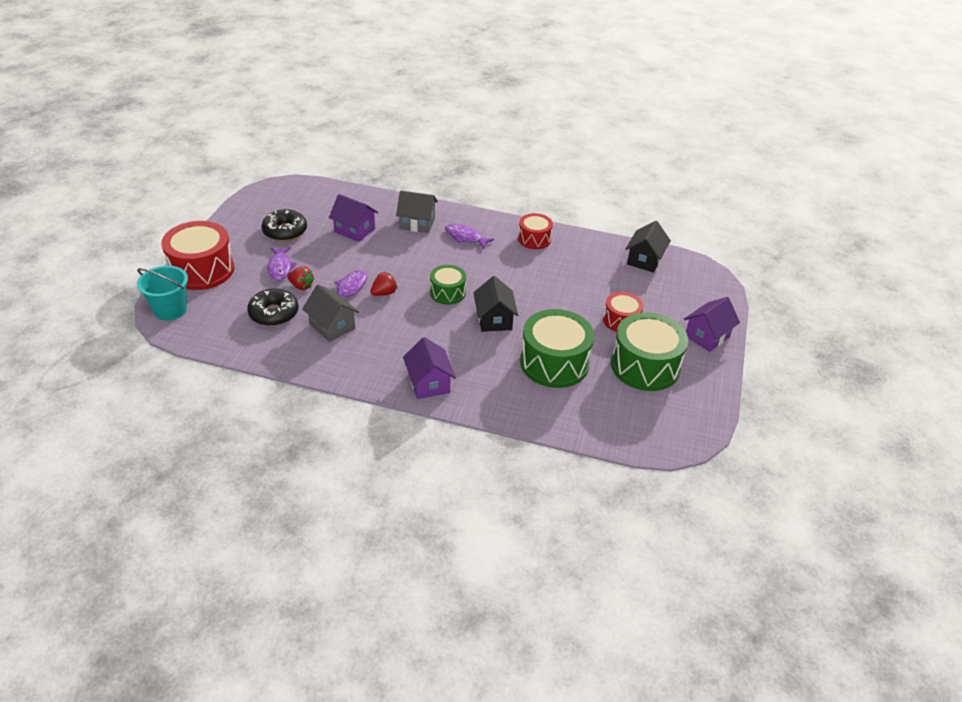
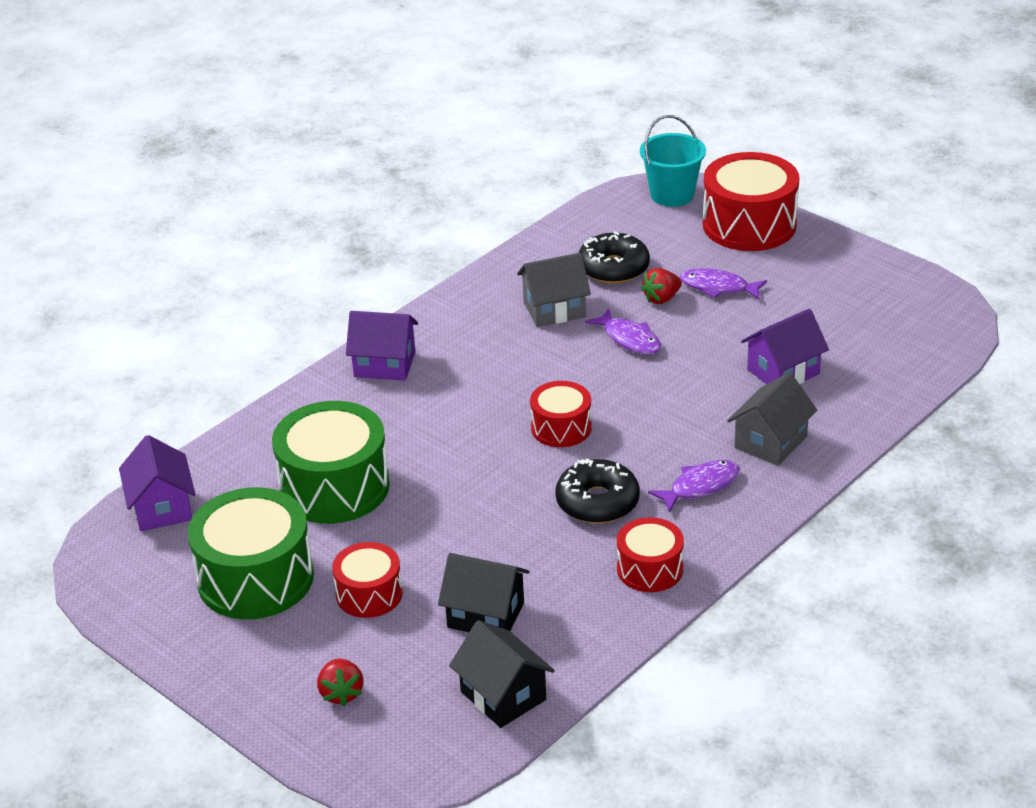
camera: 120 degrees right, 5 degrees down
(285, 231) = (814, 305): black donut -> black donut (597, 502)
(384, 293) = (599, 367): red strawberry -> red strawberry (341, 693)
(447, 293) = (561, 428): green drum -> red drum
(494, 319) = (467, 457): black house -> black house (485, 615)
(707, 336) = (259, 683): purple house -> purple house (162, 508)

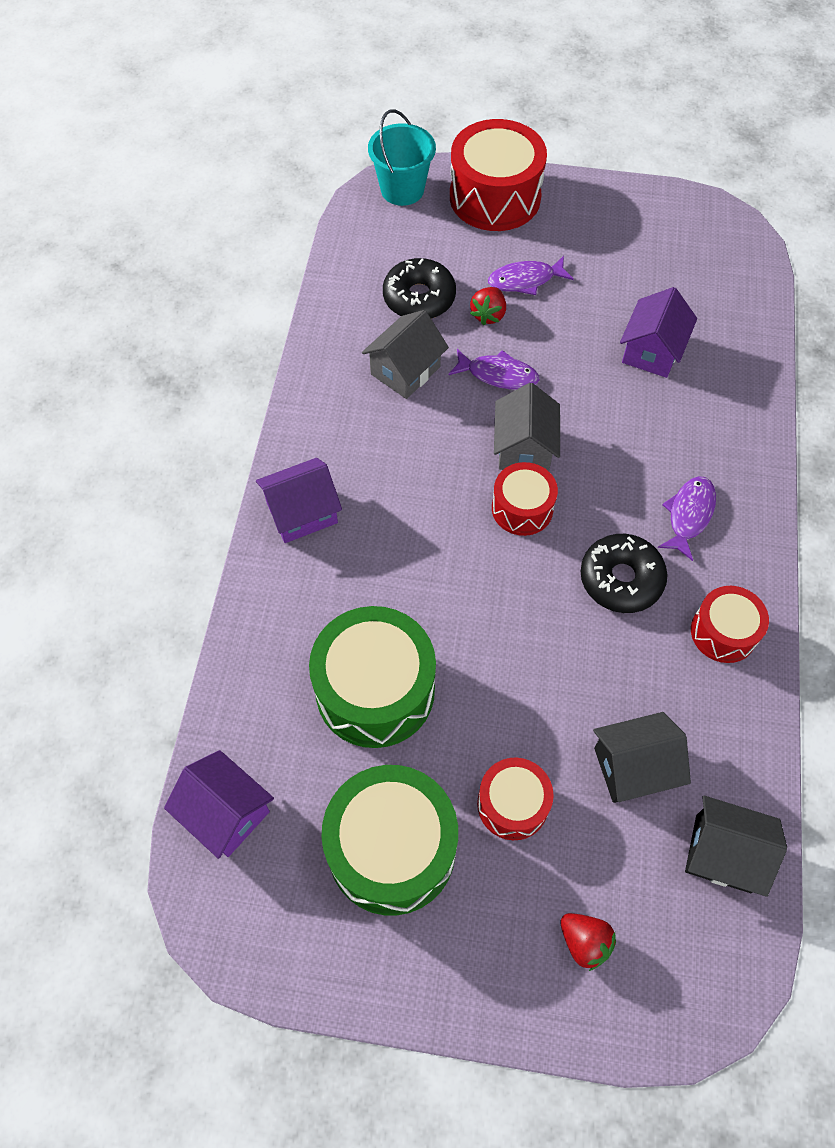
camera: 35 degrees left, 25 degrees up
(770, 442) = (704, 435): grey house -> grey house (524, 448)

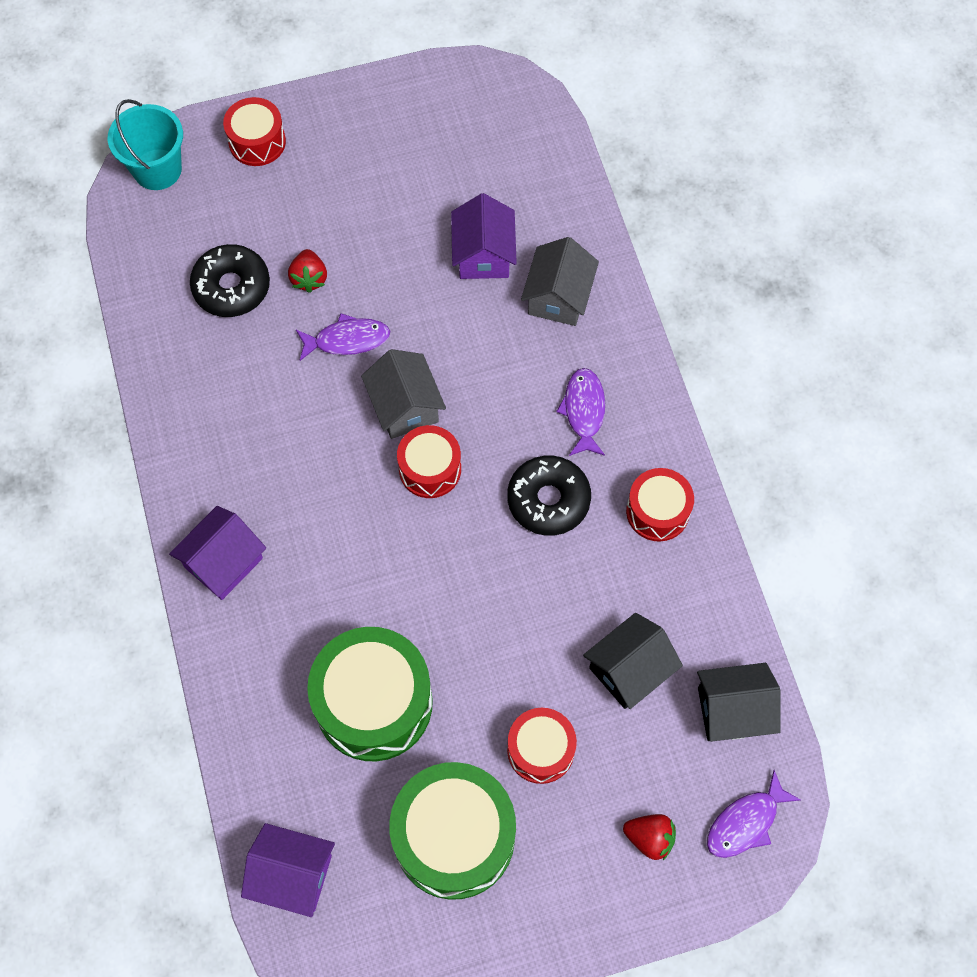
camera: 25 degrees left, 5 degrees up
(405, 370) = (254, 372): grey house -> grey house (558, 297)
(495, 197) = (257, 142): red drum -> red drum, size x0.57
(525, 280) = (329, 225): purple fish -> purple fish (745, 822)

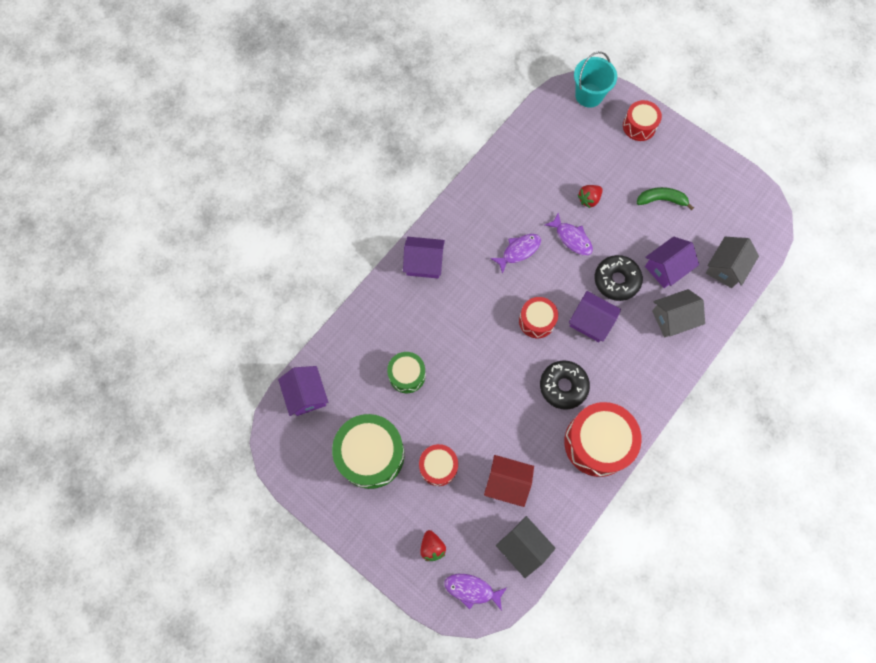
camera: 55 degrees right, 5 degrees up
(231, 287) = (557, 169): black donut -> black donut (616, 280)
(374, 703) = (407, 375): green drum -> green drum, size x0.57
(384, 191) = (661, 200): none -> green banana
(405, 406) = (559, 288): grey house -> grey house (725, 268)
(485, 401) = (590, 322): none -> purple house
(584, 411) = (622, 372): purple fish -> purple fish (519, 251)
(629, 670) = (507, 482): black house -> red house
(657, 511) = (597, 443): red drum -> red drum, size x1.76

